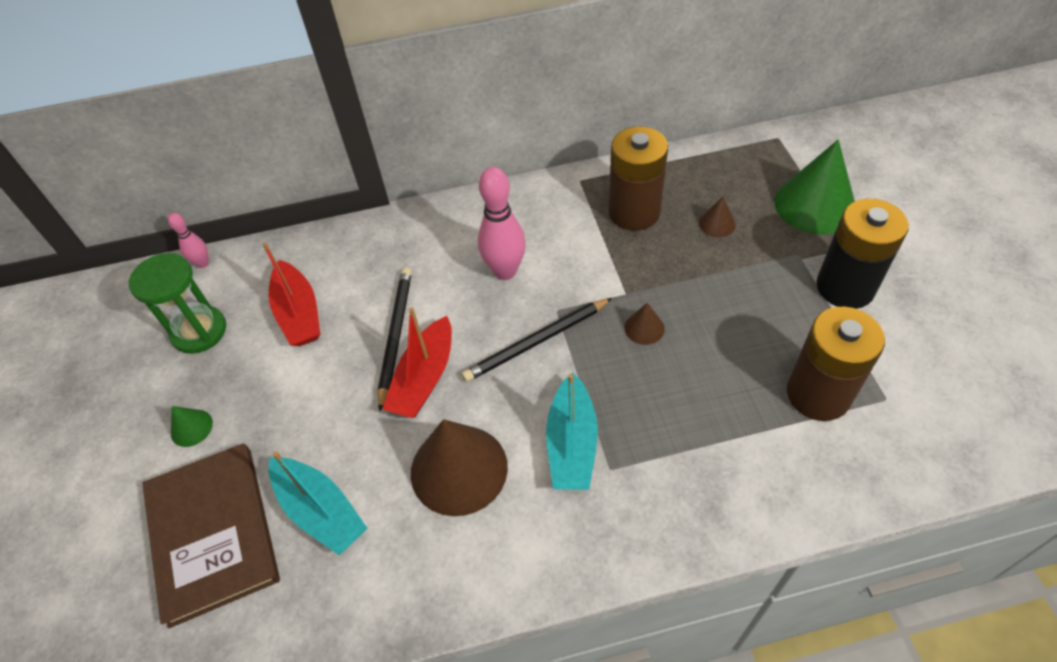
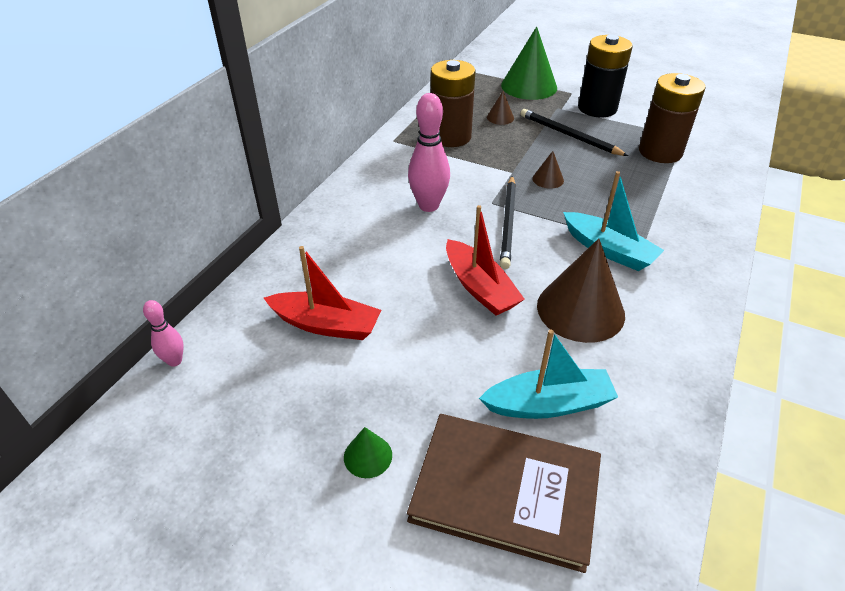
camera: 55 degrees left, 10 degrees down
(199, 331) = (256, 400): green hourglass -> none
(395, 335) = (420, 283): black pencil -> black pencil (569, 135)

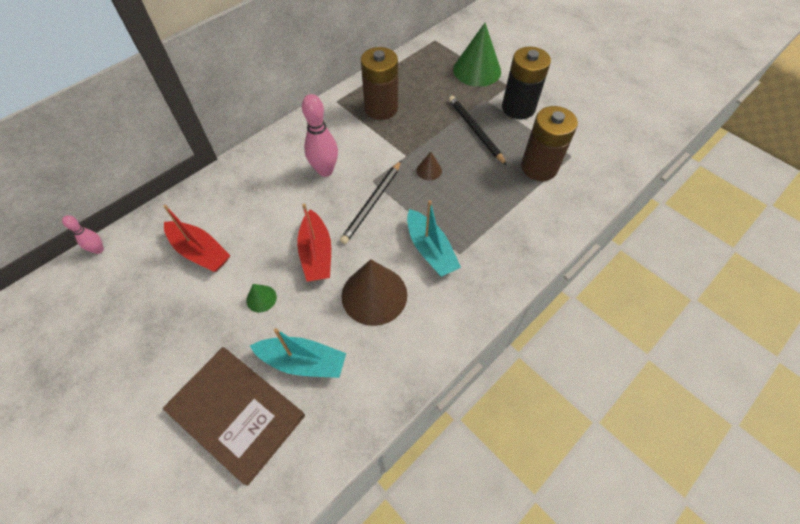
camera: 20 degrees right, 15 degrees up
(368, 456) = (171, 358): green cone -> green cone (261, 298)
(500, 117) = (432, 98): brown cone -> none

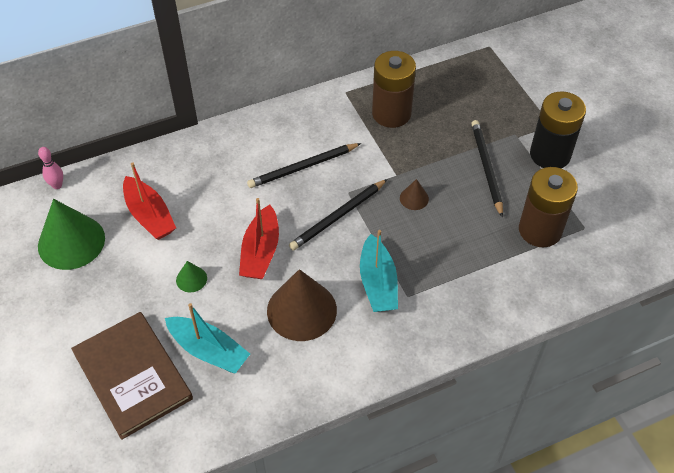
camera: 20 degrees right, 5 degrees down
(325, 171) = (303, 167): pink bowling pin -> black pencil
(477, 70) = (522, 96): green cone -> green cone (71, 242)

